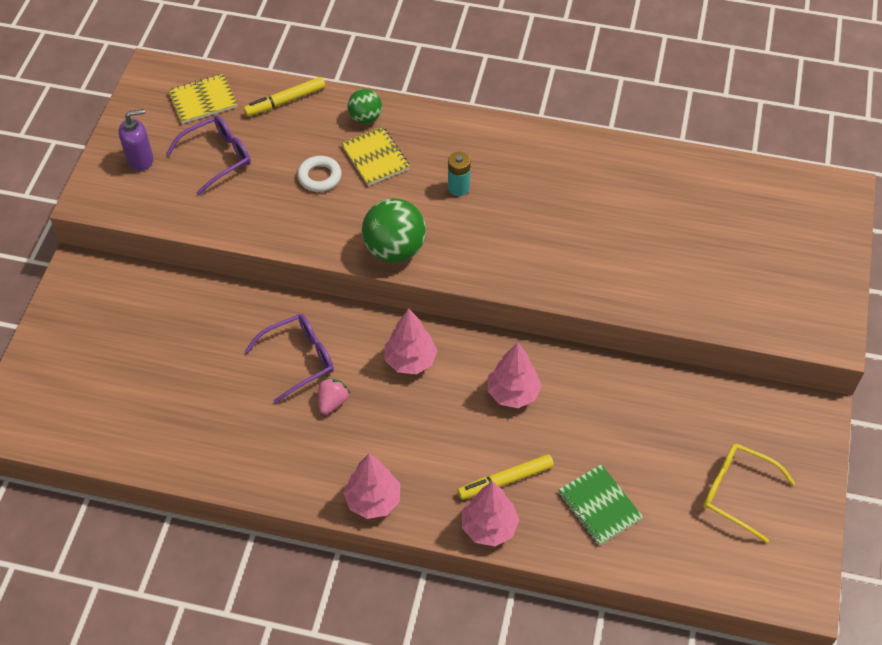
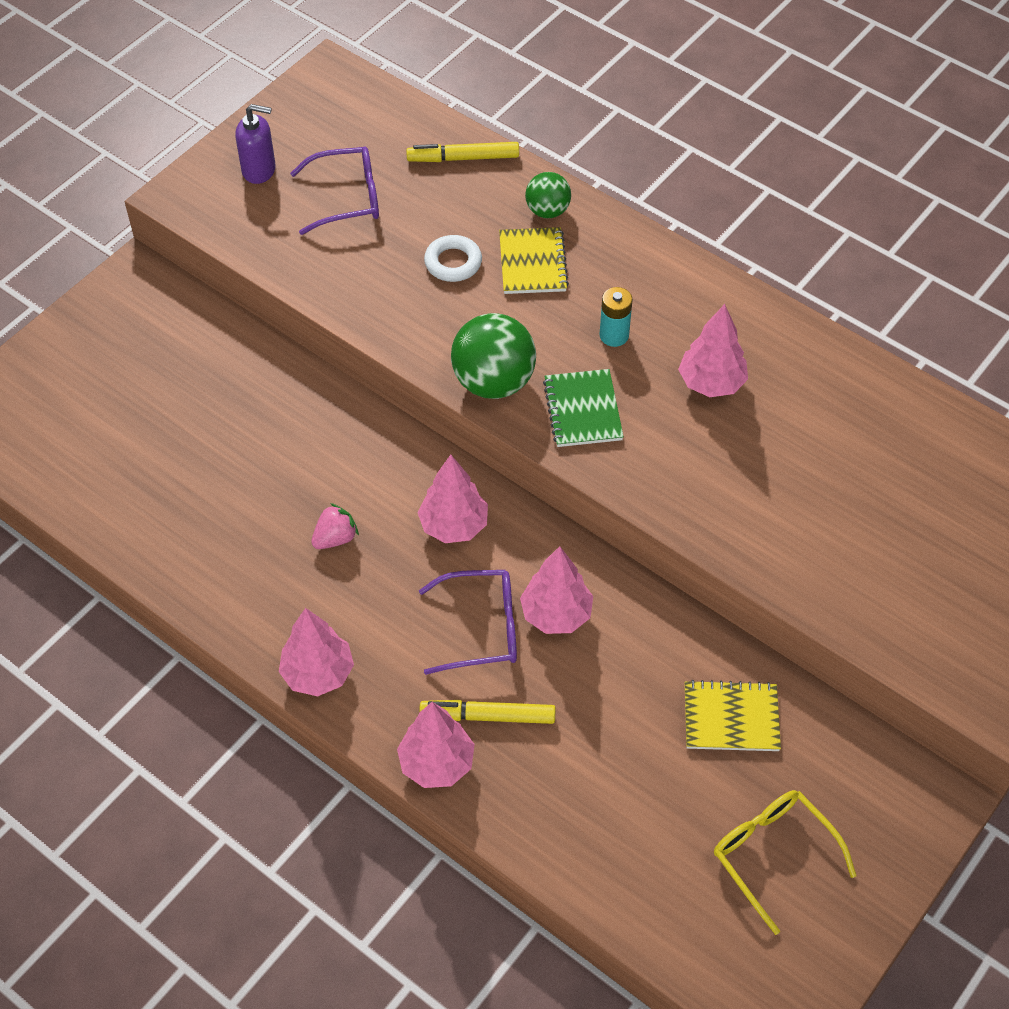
camera: 25 degrees right, 0 degrees up
(203, 100) = (368, 125): yellow notebook -> yellow notebook (731, 718)
(299, 359) = (324, 473): purple glasses -> purple glasses (481, 628)
(540, 196) = (711, 383): none -> pink tree
(599, 506) = (586, 796): green notebook -> green notebook (582, 410)

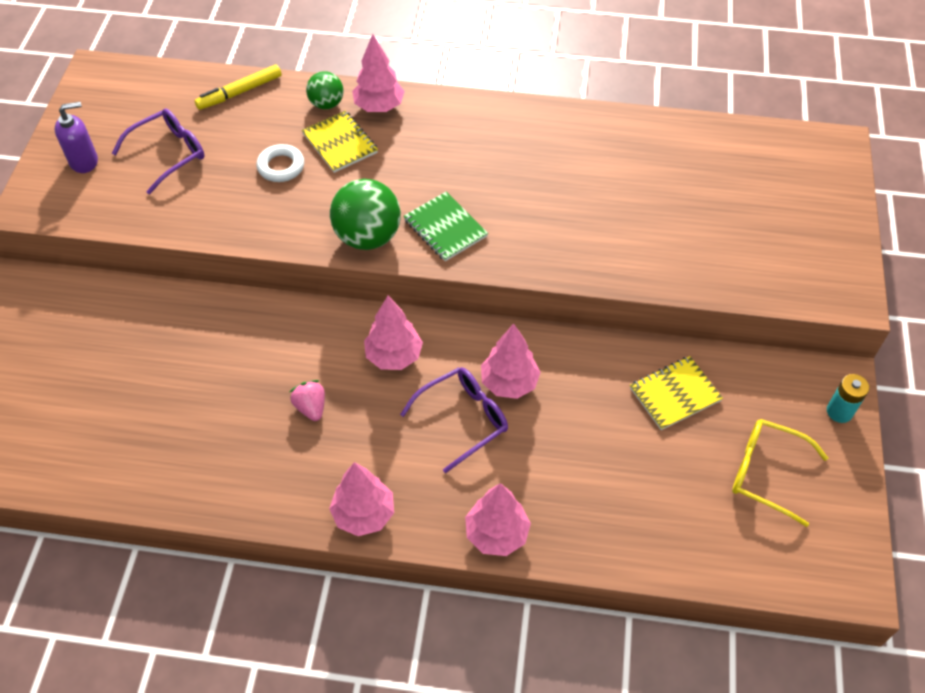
camera: 30 degrees left, 0 degrees up
(335, 538) = (311, 407): pink strawberry -> pink strawberry turned 45 degrees counterclockwise
(488, 716) = (510, 480): yellow marker -> none
(614, 335) = (432, 168): turquoise battery -> turquoise battery (839, 411)
(711, 383) = (520, 171): pink tree -> pink tree (379, 106)

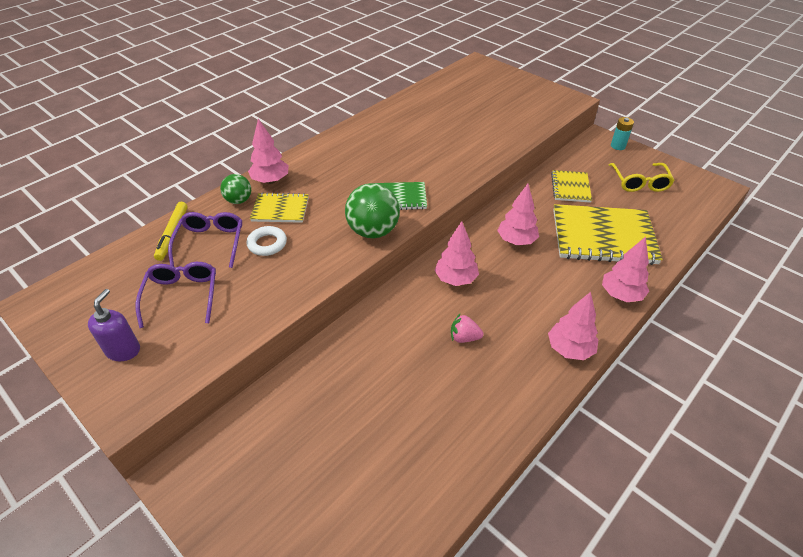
camera: 55 degrees left, 10 degrees down
(463, 419) = (528, 271): purple glasses -> purple glasses (210, 243)
(597, 473) = (603, 237): none -> yellow notebook
(766, 473) = (639, 183): yellow glasses -> yellow glasses turned 60 degrees counterclockwise

